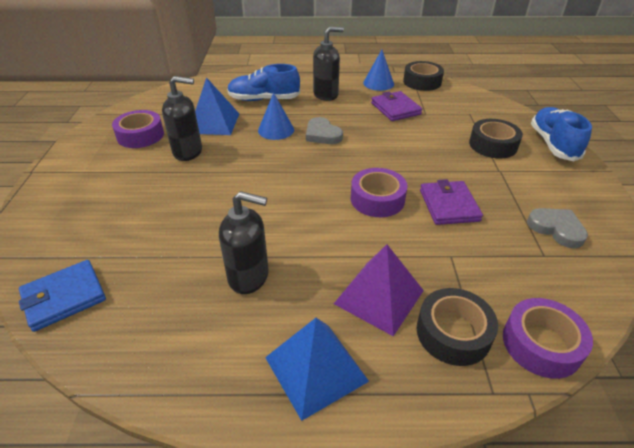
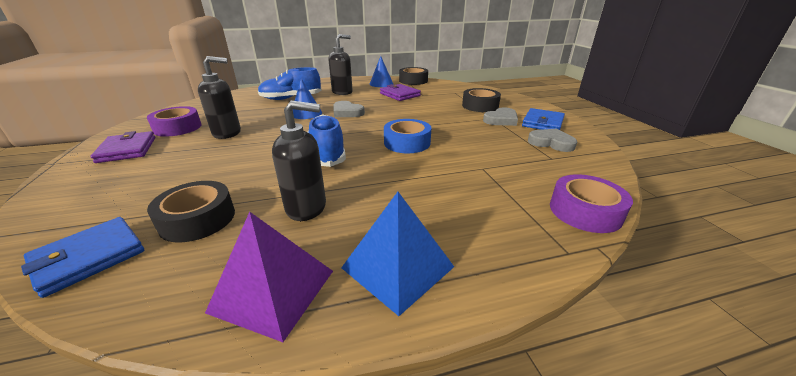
camera: 15 degrees left, 10 degrees down
(214, 123) = (249, 114): blue pyramid -> none
(377, 199) = (407, 143): purple tape -> blue tape
(379, 297) = (435, 203): purple pyramid -> purple pyramid (273, 290)
(448, 205) = (465, 140): purple wallet -> purple wallet (127, 150)
(453, 333) = (511, 216): black tape -> black tape (198, 219)
(509, 176) = (501, 120): none -> grey heart
(553, 144) = (520, 102): blue shoe -> blue shoe (327, 153)
(564, 190) = (542, 123): none -> blue wallet

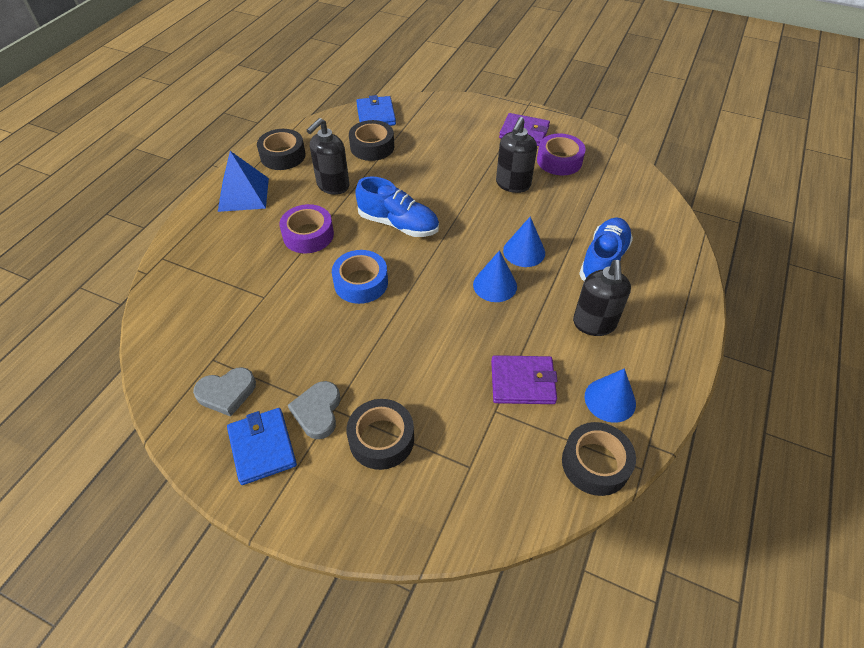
camera: 130 degrees right, 20 degrees up
(273, 290) = (283, 155): purple pyramid -> black tape
(347, 112) = (495, 285): grey heart -> blue cone
(585, 211) = (161, 300): purple tape -> purple tape (308, 235)

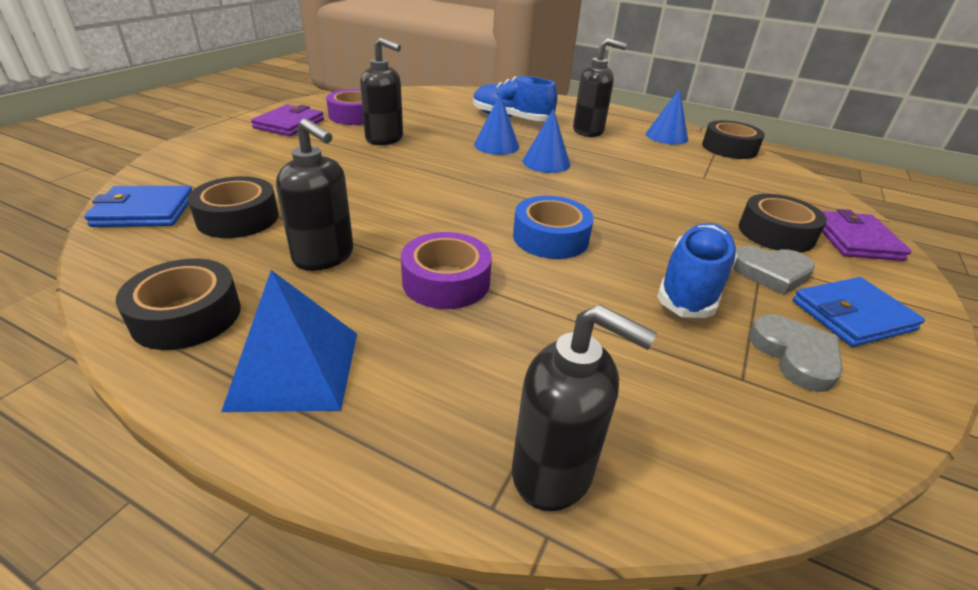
camera: 90 degrees left, 15 degrees down
(172, 276) = (553, 472): none -> black soap dispenser
(398, 224) = (437, 207): blue shoe -> blue shoe (692, 287)
(522, 382) = (665, 163): purple wallet -> purple wallet (855, 239)

